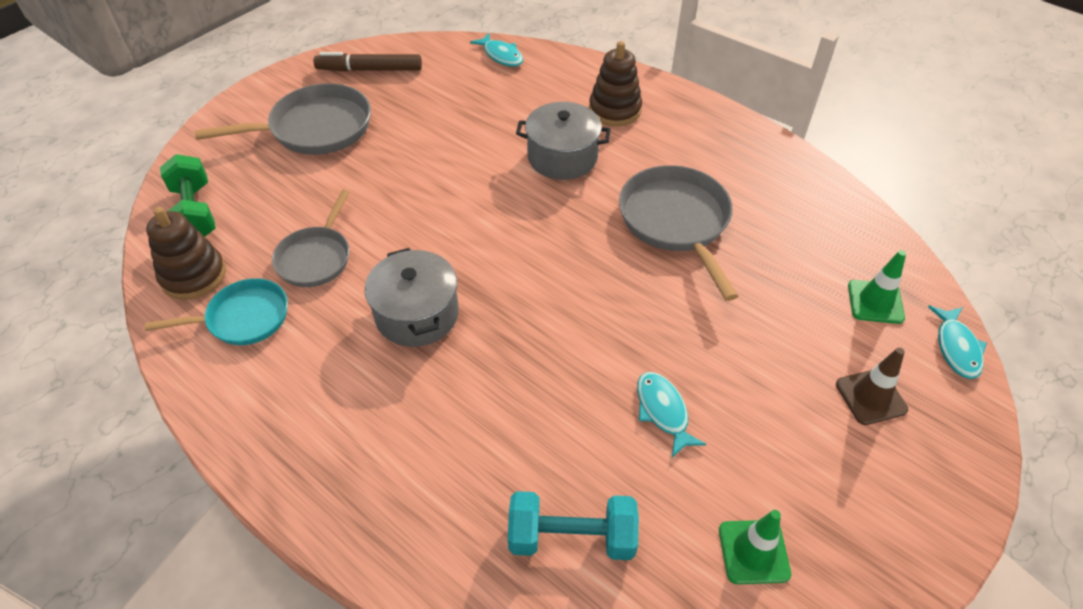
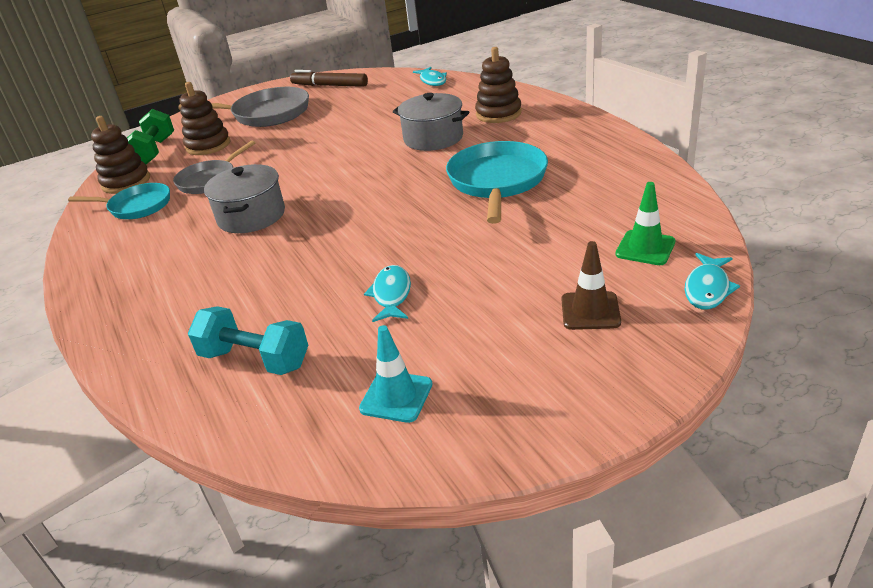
camera: 25 degrees right, 15 degrees down
(269, 194) = (208, 145): none -> brown stacking toy
(676, 222) = (497, 182): grey pan -> turquoise pan
(753, 552) = (396, 396): green traffic cone -> turquoise traffic cone

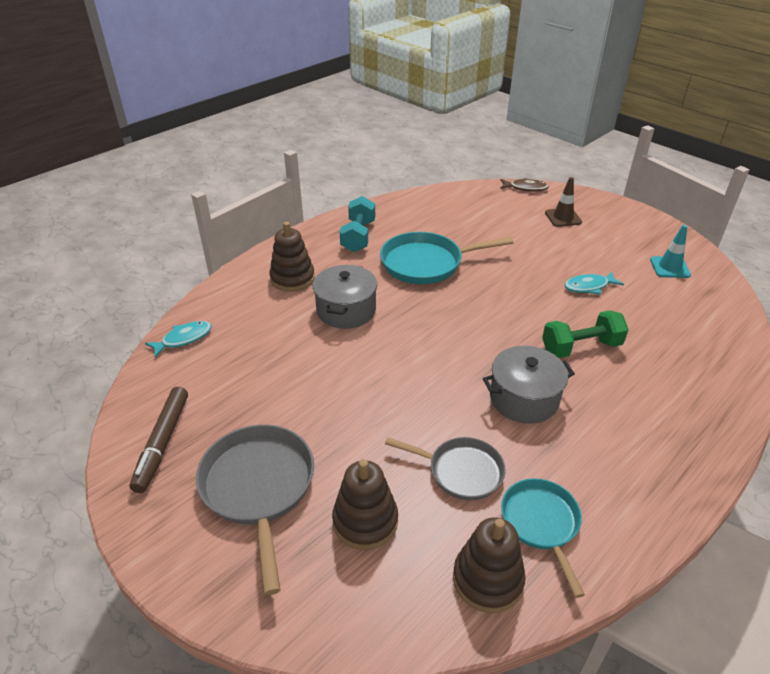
camera: 110 degrees left, 5 degrees up
(154, 151) = (388, 596): green dumbbell -> green dumbbell (581, 347)
(255, 359) = (686, 329): turquoise dumbbell -> turquoise dumbbell (358, 236)
(645, 248) = (495, 204): green traffic cone -> none
(707, 288) = (525, 188): turquoise fish -> brown fish

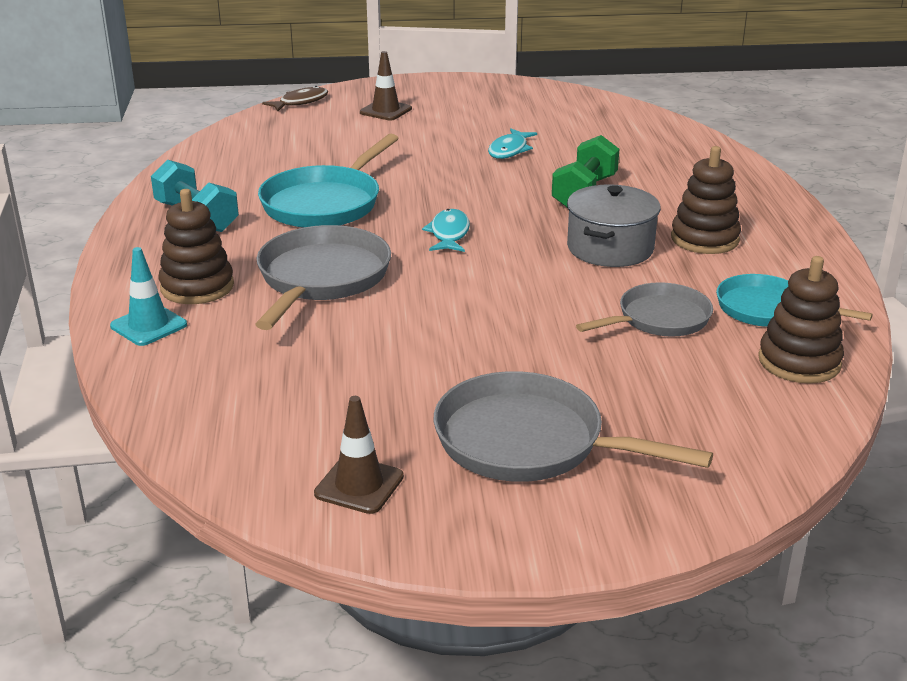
camera: 50 degrees left, 10 degrees down
(162, 443) = (359, 485): brown marker -> brown traffic cone
(183, 339) = (179, 404): turquoise fish -> turquoise fish (449, 234)
(346, 310) = (321, 279): grey pot -> grey pan
(365, 521) = (657, 395): brown stacking toy -> brown stacking toy (704, 239)
(669, 267) = (545, 108): turquoise traffic cone -> turquoise traffic cone (148, 325)

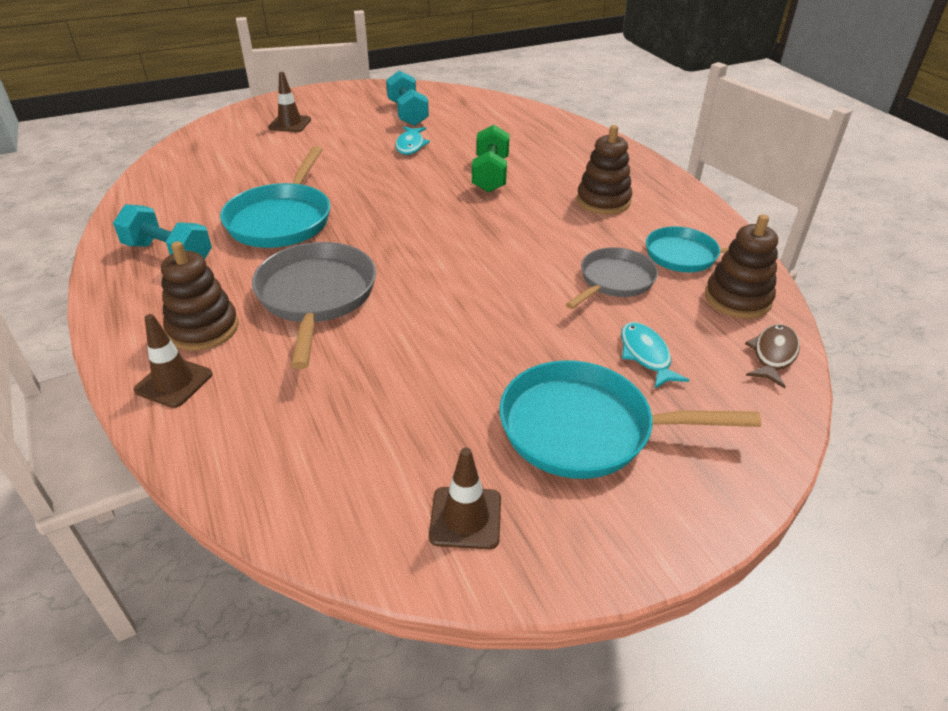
camera: 20 degrees left, 10 degrees up
(148, 325) = (174, 382): turquoise traffic cone -> brown traffic cone
(300, 102) = (211, 125): brown fish -> brown fish (773, 355)
(449, 234) = (404, 231): turquoise fish -> turquoise fish (646, 355)
(527, 116) = (408, 113): none -> turquoise dumbbell
(529, 442) = (585, 429): grey pan -> turquoise pan
(610, 248) = (539, 222): grey pot -> none

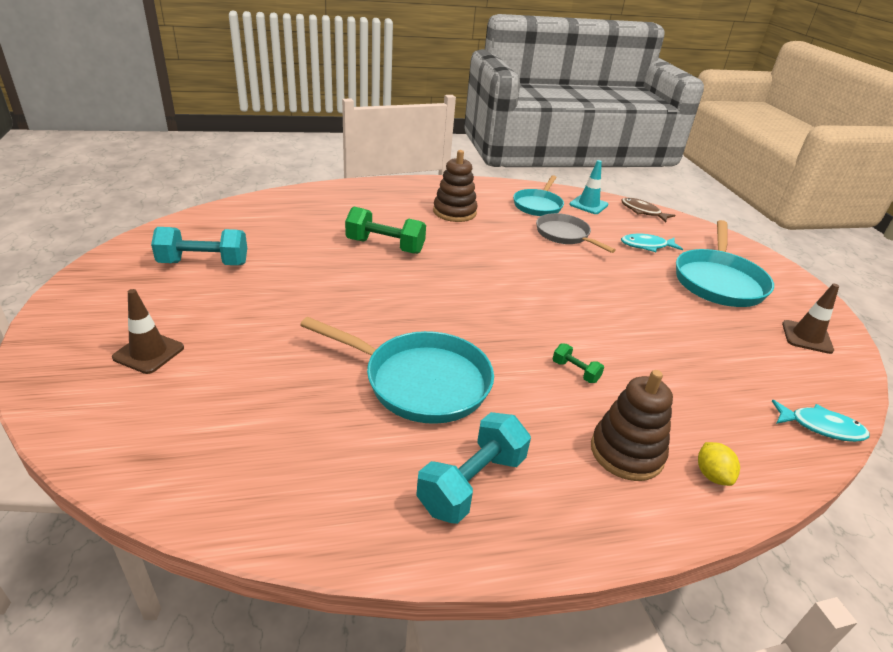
camera: 80 degrees left, 5 degrees down
(174, 382) = (712, 475): brown traffic cone -> yellow lemon
(316, 297) = (575, 371): grey pan -> green dumbbell
(410, 145) = (291, 275): turquoise fish -> turquoise fish (821, 427)
(737, 299) = (588, 205): brown stacking toy -> turquoise traffic cone

